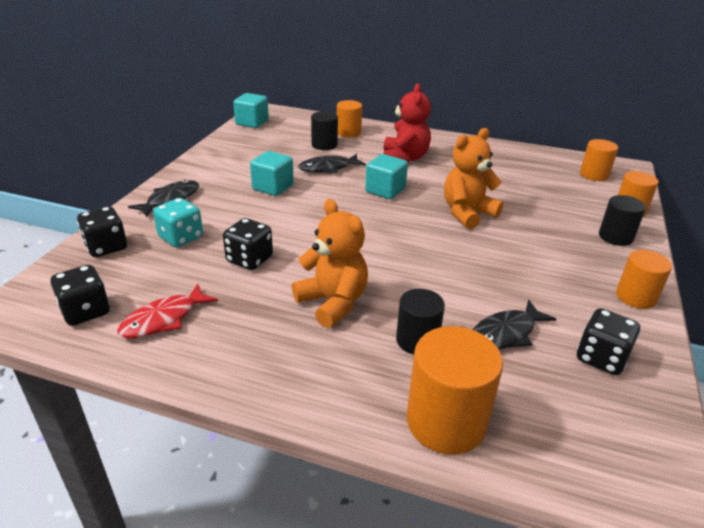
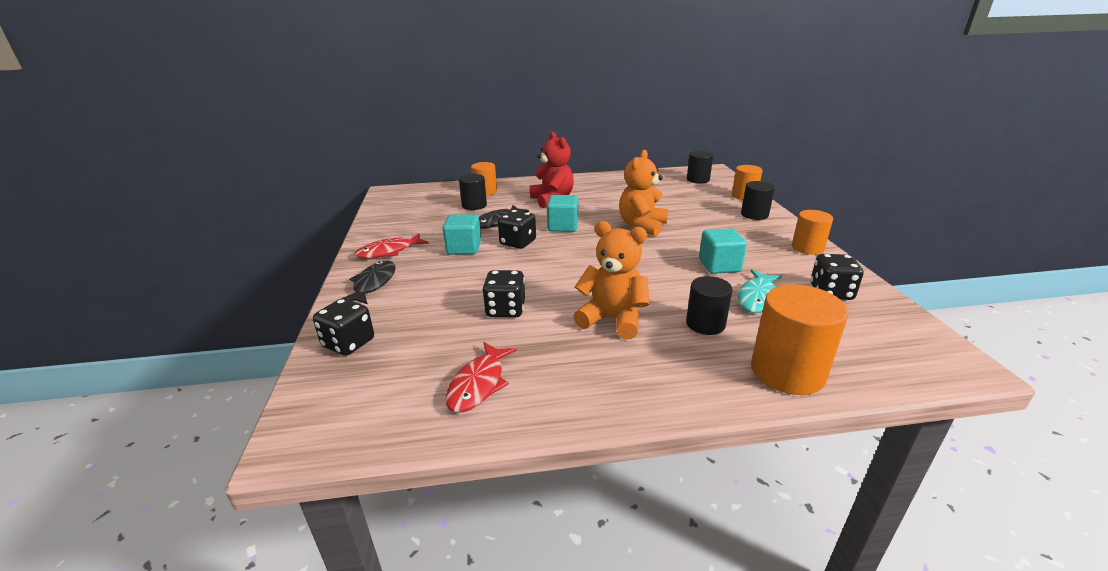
camera: 25 degrees left, 5 degrees down
(86, 311) = (389, 406): black dice -> black dice (518, 243)
(181, 237) = (420, 312): turquoise dice -> none
(209, 172) = (389, 251): none -> red fish
(252, 123) = (387, 203): turquoise cube -> turquoise cube (719, 266)
(505, 333) = (757, 298): black fish -> turquoise fish
(594, 175) = (698, 180): orange cylinder -> black cylinder

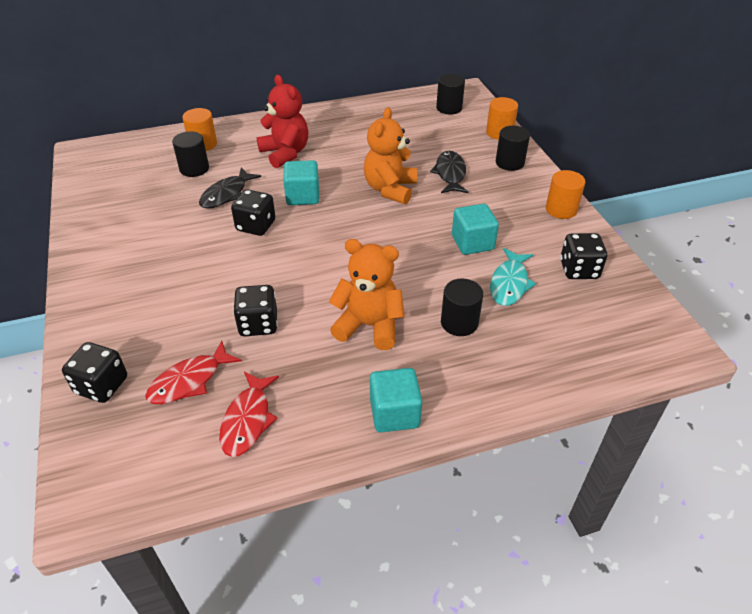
camera: 10 degrees left, 15 degrees up
(373, 284) = (105, 302): black fish -> black fish (450, 174)
(389, 251) = (110, 252): red fish -> red fish (189, 381)
(464, 248) = (196, 239): turquoise cube -> turquoise cube (394, 413)
(787, 372) = (533, 372): orange cylinder -> none

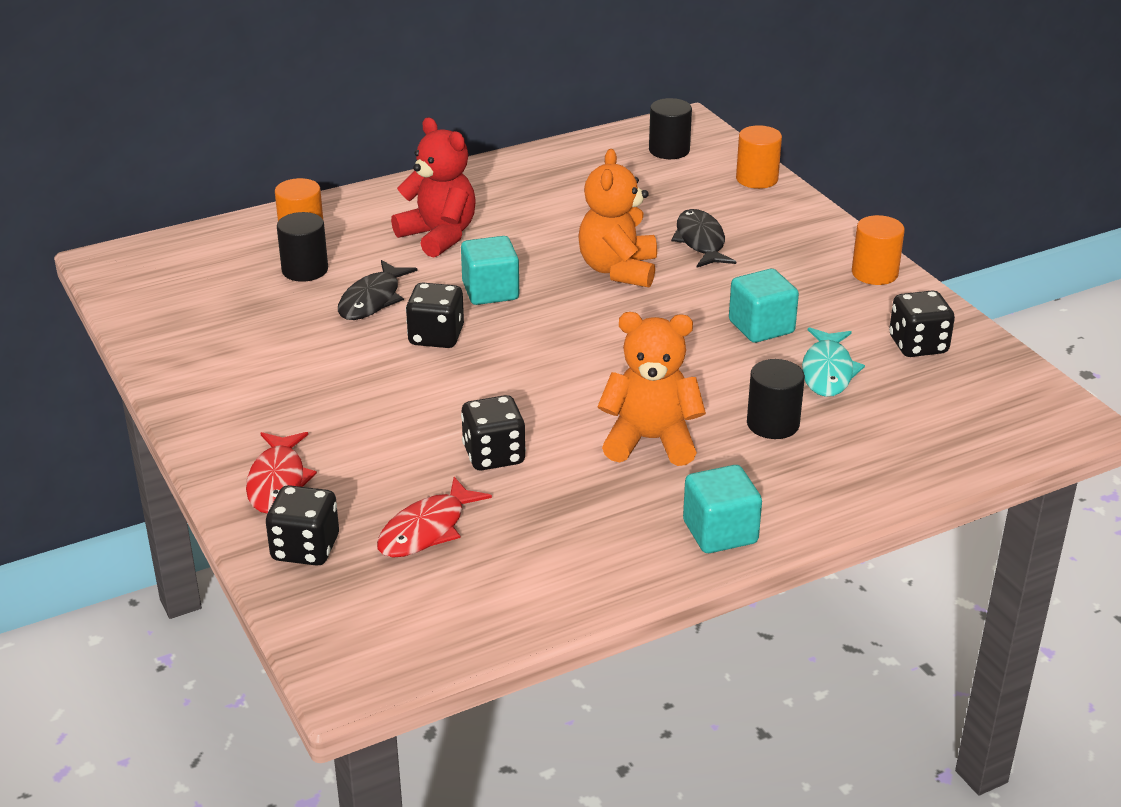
camera: 10 degrees left, 10 degrees down
(247, 420) = (527, 562): red fish -> red fish (277, 482)
(509, 162) = (784, 218): black cylinder -> none

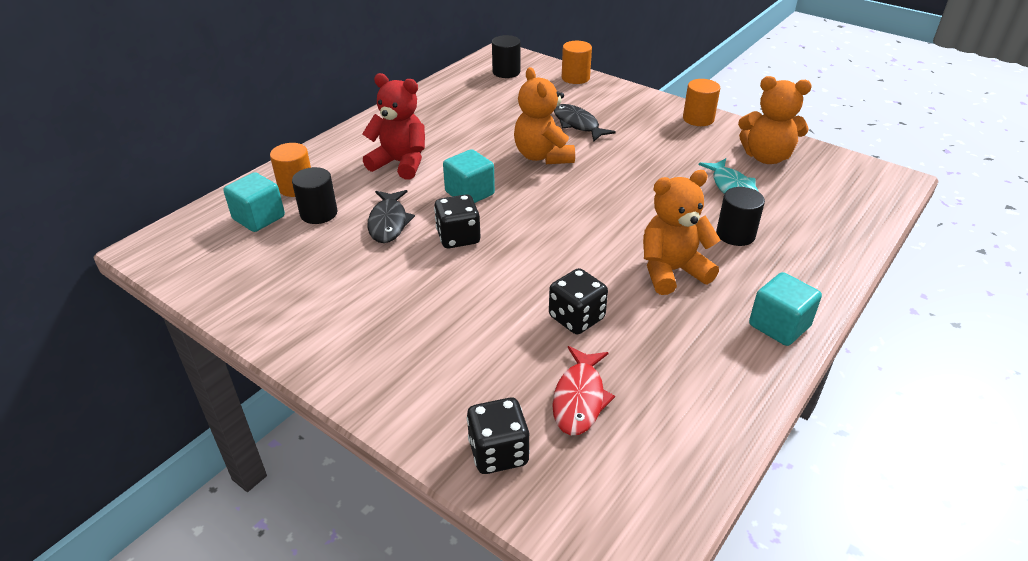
camera: 25 degrees left, 5 degrees up
(277, 482) = (429, 398): red fish -> none
(761, 327) = (666, 170): turquoise cube -> turquoise cube (259, 218)
(918, 345) = (766, 157): black dice -> orange teddy bear

